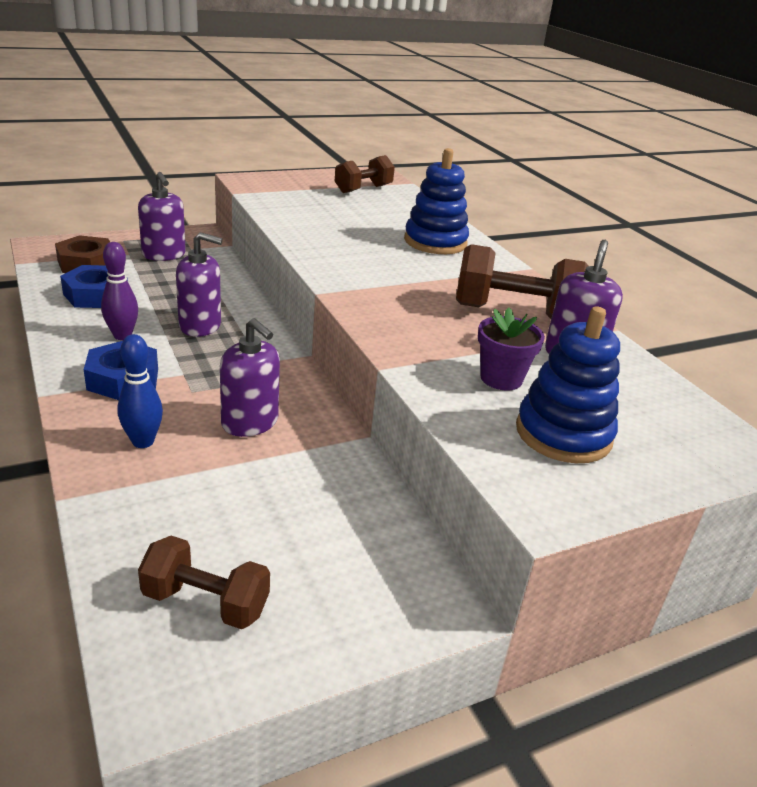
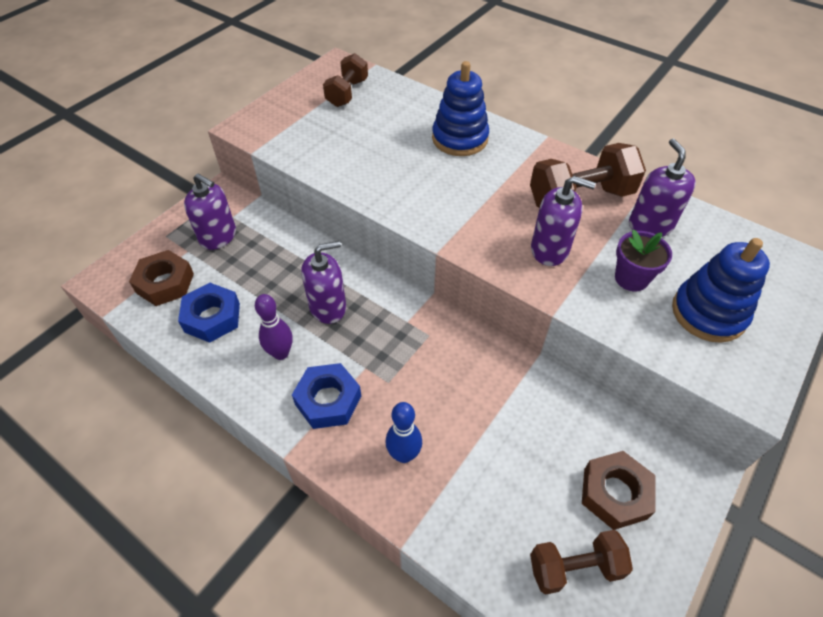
camera: 25 degrees left, 20 degrees up
(250, 422) = (456, 389): purple soap dispenser -> purple soap dispenser (550, 249)
(323, 570) = (615, 493): none -> brown nut

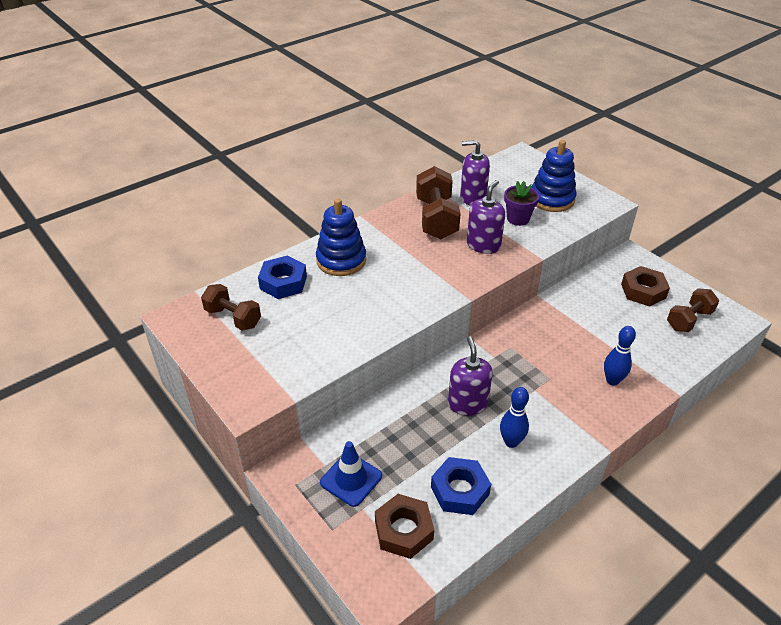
camera: 75 degrees left, 10 degrees down
(218, 236) = (351, 479): purple soap dispenser -> blue traffic cone
(281, 353) = (511, 442): purple bowling pin -> blue bowling pin
(328, 400) = (562, 416): blue nut -> blue nut (283, 282)
(574, 567) = (689, 320): brown dumbbell -> brown dumbbell turned 45 degrees clockwise

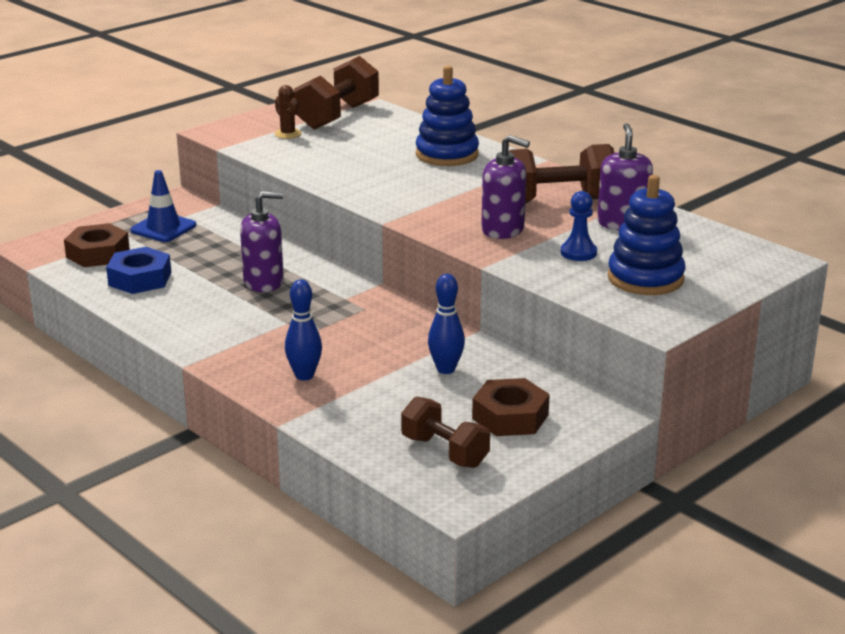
camera: 85 degrees right, 15 degrees down
(233, 318) = (337, 116): brown dumbbell -> brown dumbbell, size x1.53
(269, 351) = (288, 134): none -> brown cactus
(283, 282) = (399, 131): blue nut -> none
(511, 442) = (203, 306): blue bowling pin -> blue bowling pin (446, 369)
(518, 219) = (578, 253): purple flower pot -> blue pawn

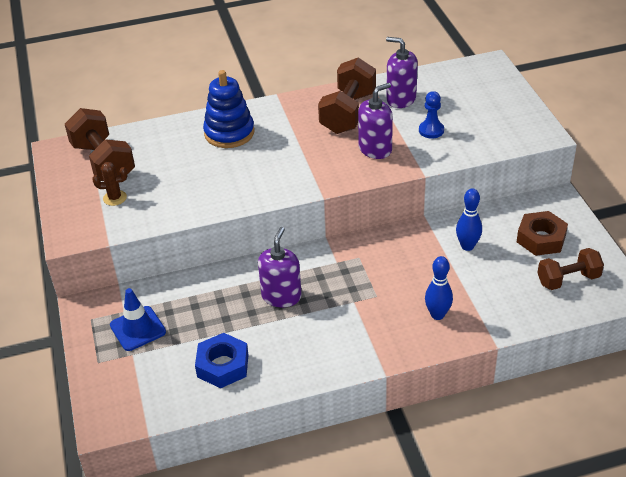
camera: 60 degrees left, 15 degrees up
(98, 253) = (154, 381): brown nut -> none
(645, 278) = (483, 118): blue stacking toy -> none

